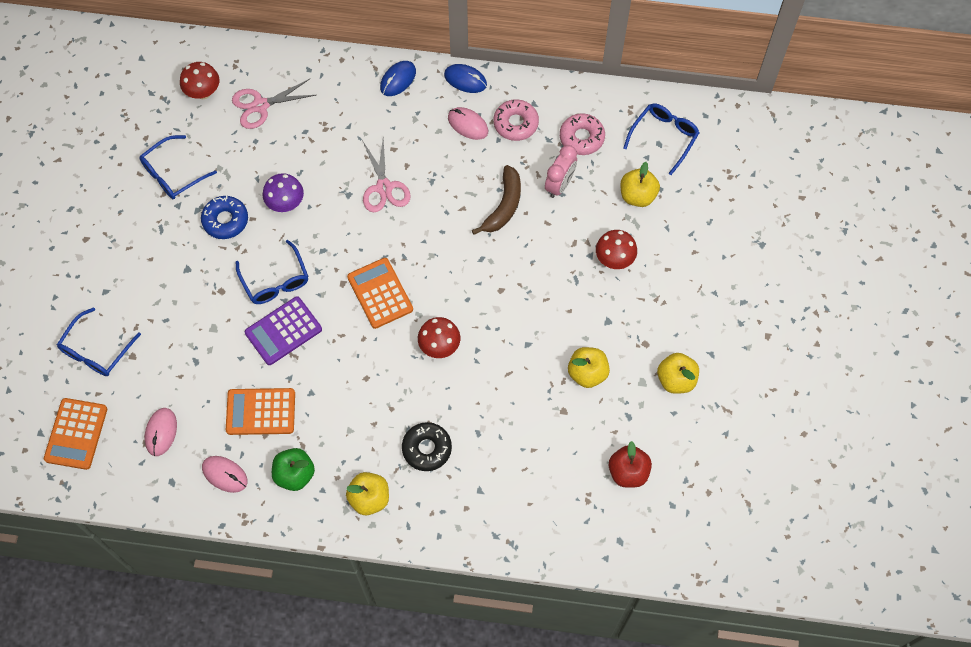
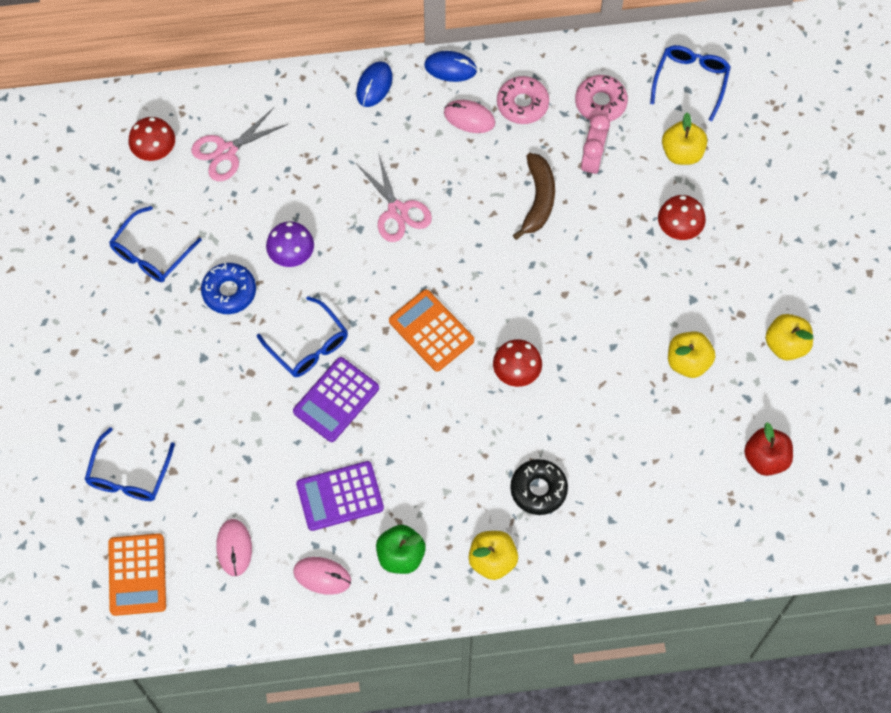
camera: 15 degrees left, 0 degrees up
(261, 412) = (340, 496): orange calculator -> purple calculator

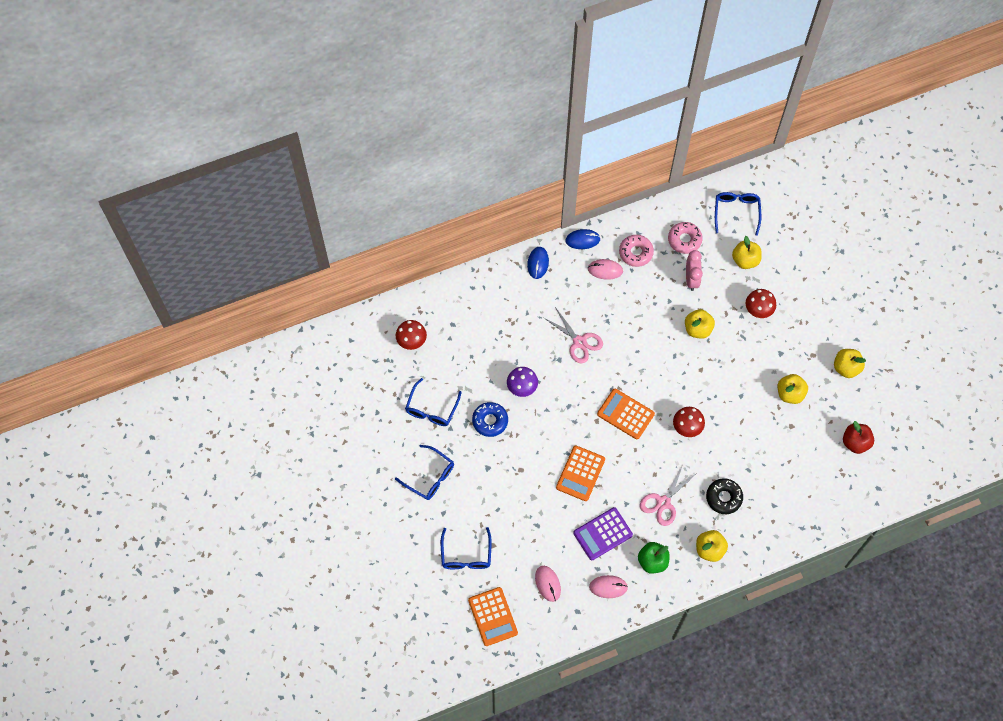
camera: 15 degrees left, 0 degrees up
(227, 151) = (458, 330): pink scissors -> pink scissors (663, 502)
(308, 346) = (552, 443): blue glasses -> blue glasses (430, 477)
(336, 400) = (580, 473): purple calculator -> orange calculator
(538, 200) = (665, 313): brown banana -> none
(579, 234) = (697, 329): none -> yellow apple

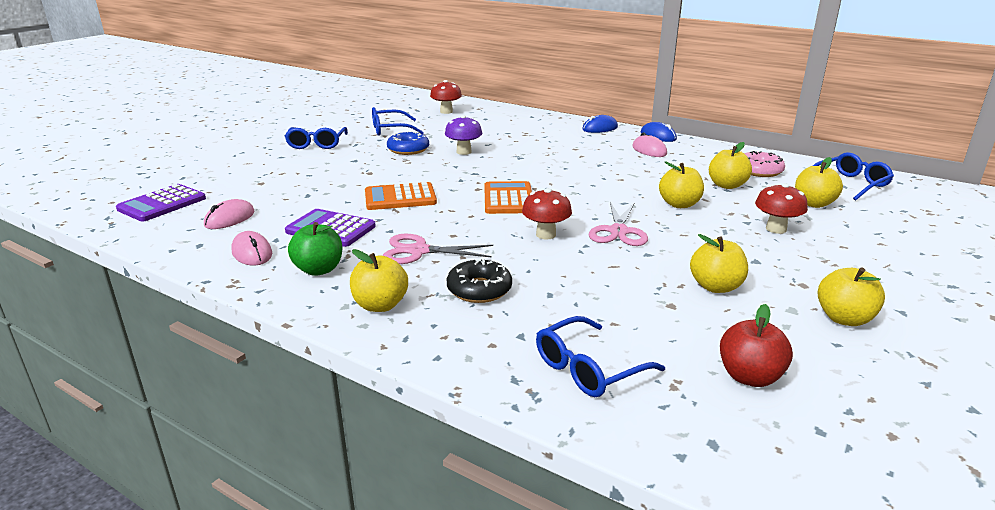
camera: 55 degrees right, 40 degrees down
(466, 555) = (237, 175): blue glasses -> blue glasses (588, 369)
(492, 616) = (162, 204): orange calculator -> purple calculator
(579, 342) = (554, 160): pink scissors -> pink scissors (618, 231)
(635, 253) = (695, 156): pink donut -> none
(691, 279) = (727, 185): pink clock -> yellow apple

